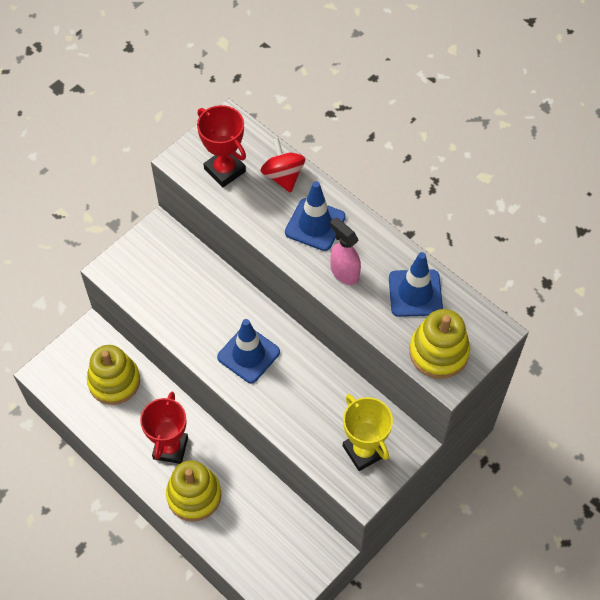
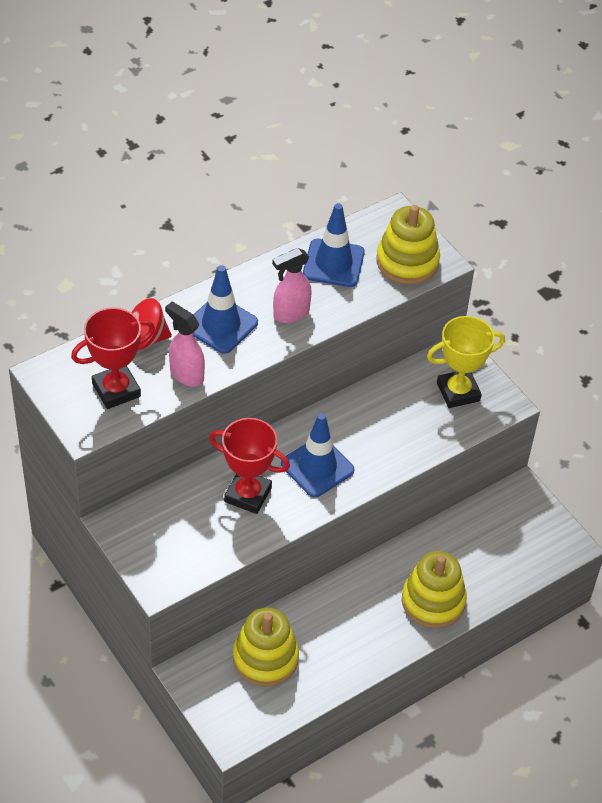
camera: 80 degrees left, 10 degrees down
(170, 448) = (369, 614): red trophy -> red trophy (248, 495)
(254, 213) = (186, 374): none -> pink spray bottle

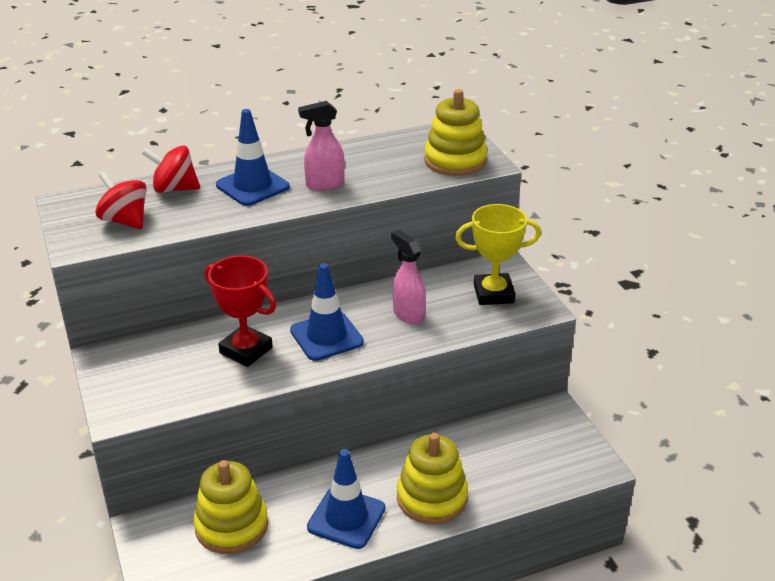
camera: 15 degrees right, 15 degrees down
(116, 390) = (125, 221): red trophy -> red spinning top
(186, 374) = (199, 216): pink spray bottle -> pink spray bottle (408, 314)
(333, 263) = (382, 155): blue traffic cone -> blue traffic cone (346, 518)

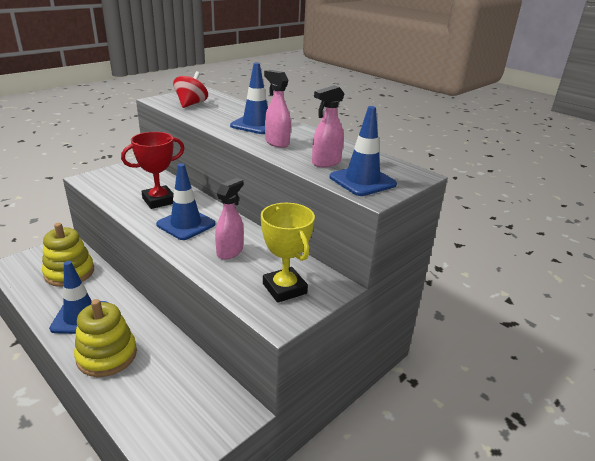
camera: 65 degrees right, 5 degrees down
(174, 189) = (236, 108): red spinning top -> none
(246, 350) = (159, 200): red trophy -> red trophy turned 45 degrees clockwise
(400, 169) = (326, 163): none -> pink spray bottle
(455, 161) = (362, 181): yellow stacking toy -> blue traffic cone

